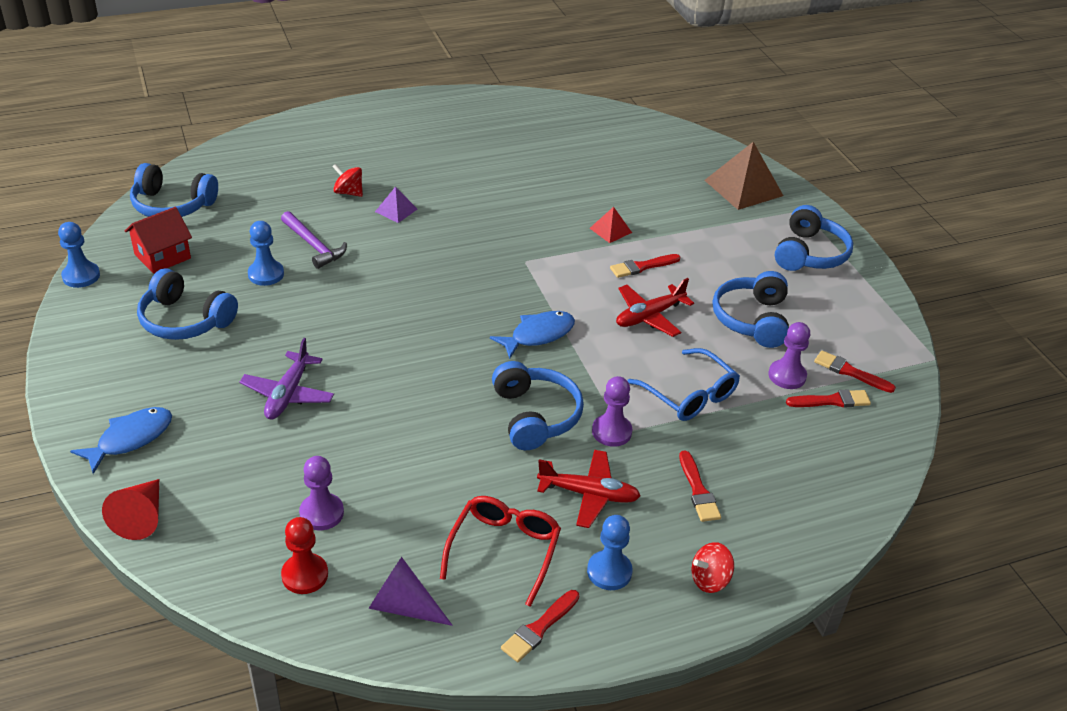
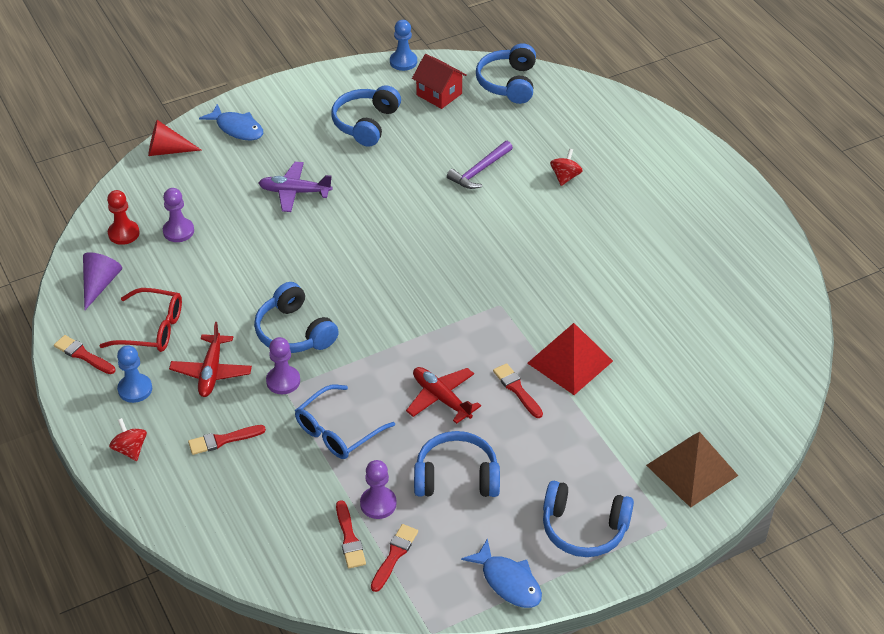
camera: 85 degrees right, 5 degrees up
(266, 274) = (433, 152): blue pawn -> none
(396, 210) = (549, 211): purple pyramid -> none
(535, 416) = (294, 332): blue headphones -> blue headphones turned 75 degrees clockwise
(538, 335) = (396, 324): blue fish -> blue fish (508, 581)
(610, 230) = (570, 362): red pyramid -> red pyramid, size x1.97

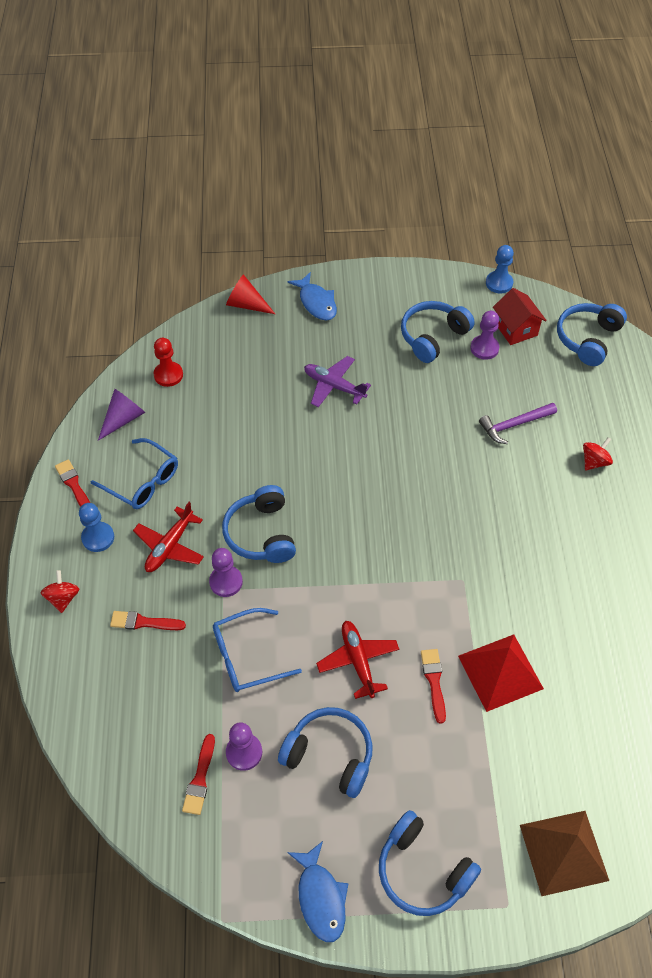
camera: 25 degrees right, 10 degrees up
(152, 329) = (143, 481): red glasses -> blue glasses
(178, 231) = (214, 390): purple pawn -> purple pawn (484, 348)
(394, 555) = (230, 817): red brush -> none

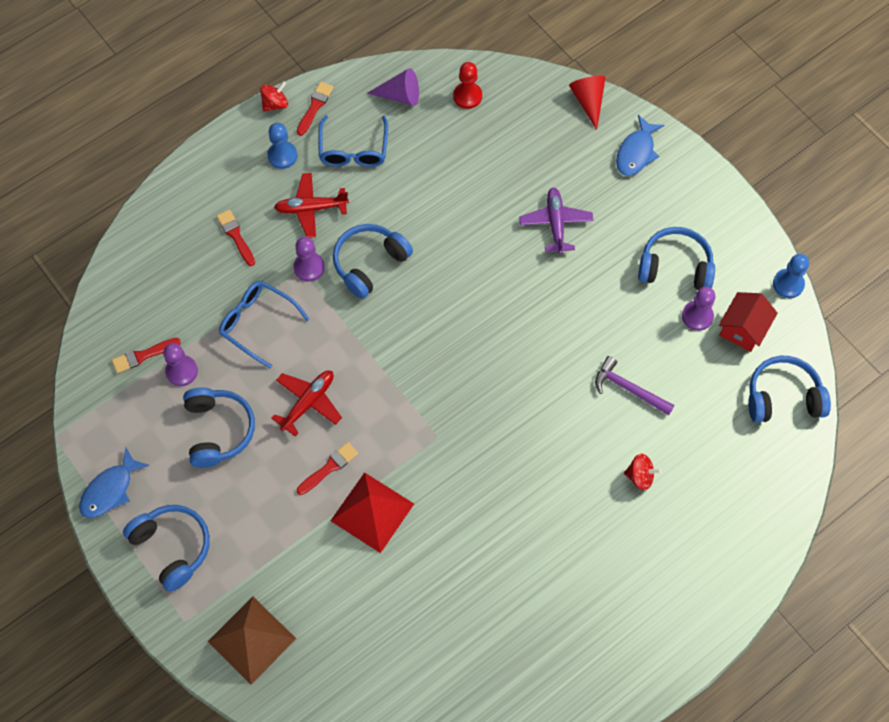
camera: 55 degrees right, 10 degrees up
(63, 598) = (217, 170): red spinning top -> red spinning top (275, 104)
(422, 871) = (173, 547): blue headphones -> blue headphones turned 135 degrees clockwise

